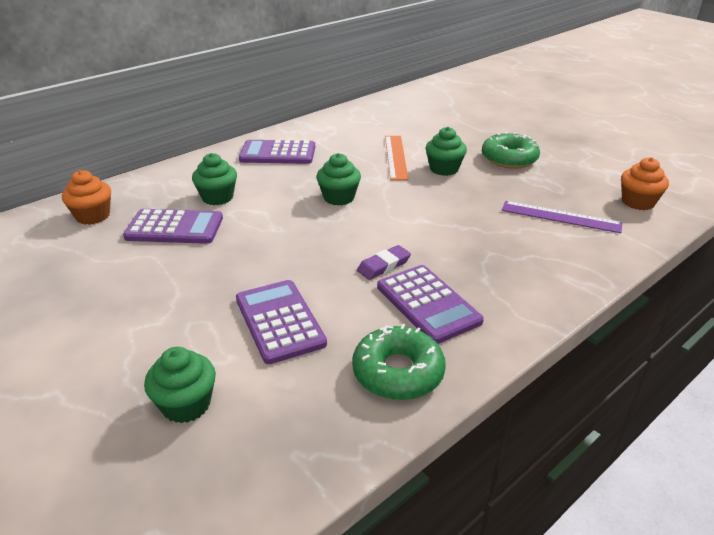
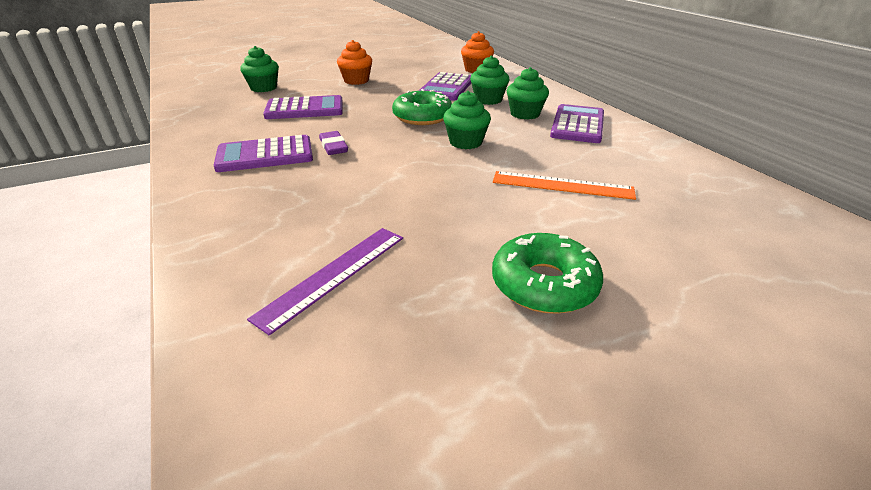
camera: 105 degrees right, 0 degrees up
(398, 372) = (212, 134): green donut -> green donut (422, 117)
(444, 169) = (517, 213): green cupcake -> green cupcake (525, 114)
(638, 202) = (311, 398): orange cupcake -> orange cupcake (356, 81)

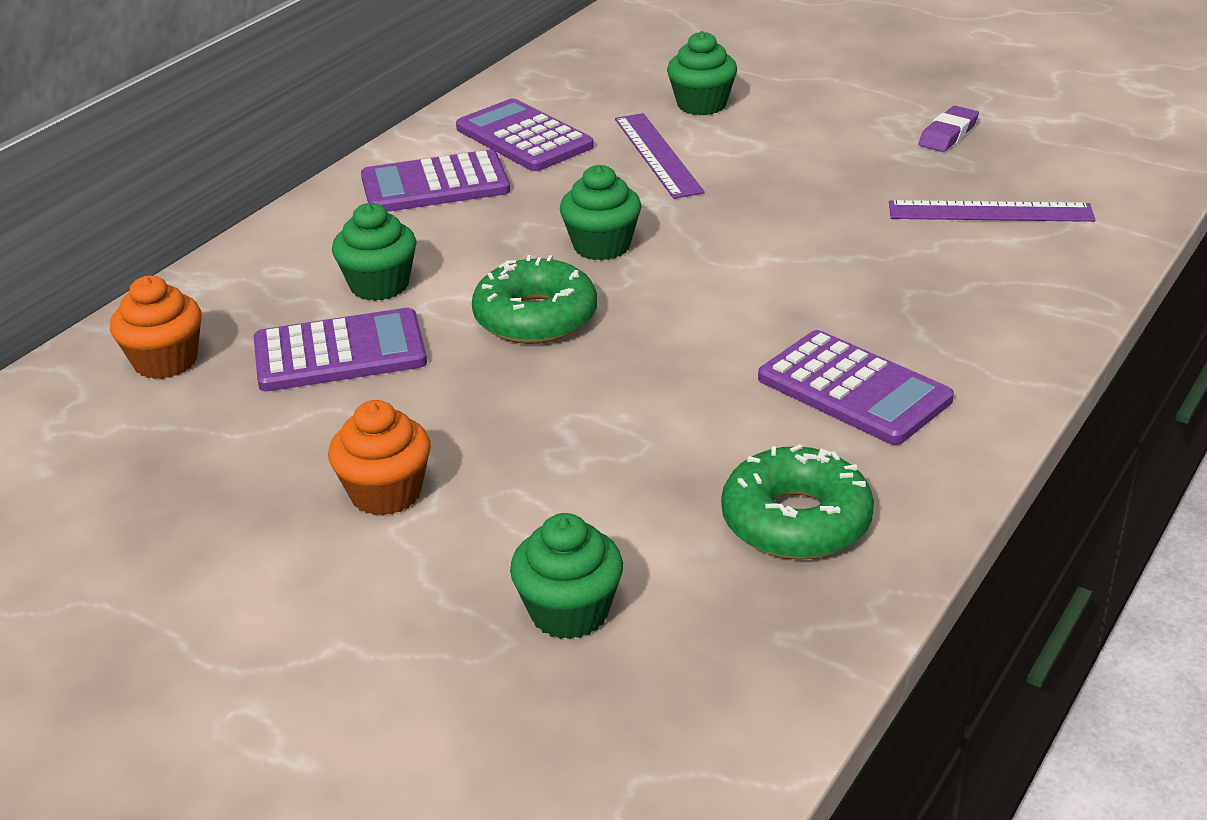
camera: 120 degrees left, 0 degrees up
(304, 109) = (634, 464): purple calculator -> purple calculator (524, 137)
(333, 146) = (749, 345): purple eraser -> purple eraser (948, 134)
(525, 114) = (426, 234): green cupcake -> green cupcake (702, 105)
(544, 284) = (857, 125): green donut -> green donut (796, 521)
(562, 185) = (658, 155): orange ruler -> purple ruler

